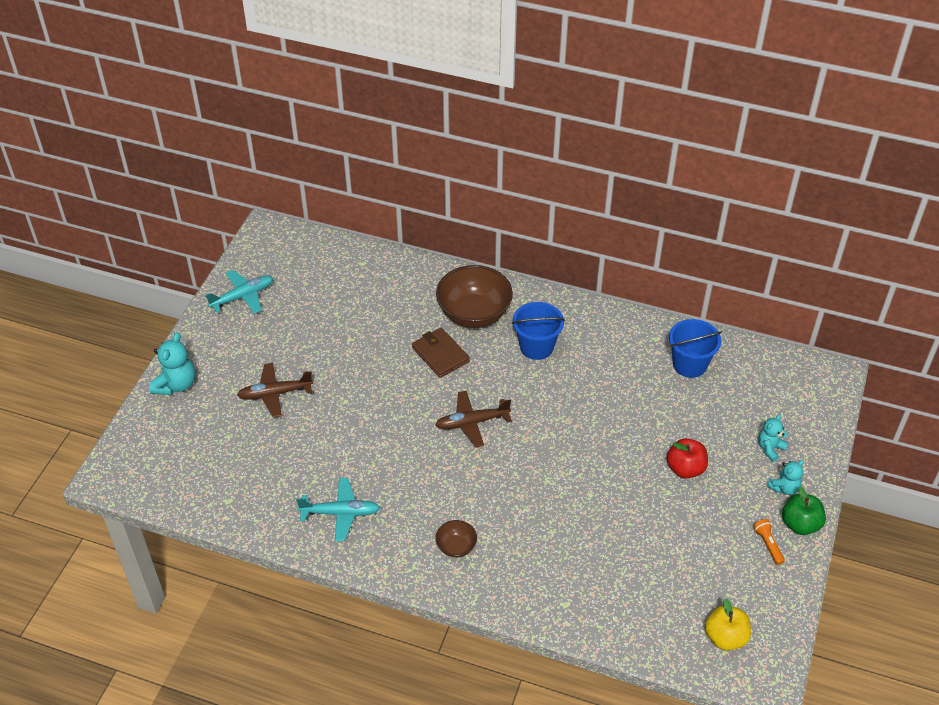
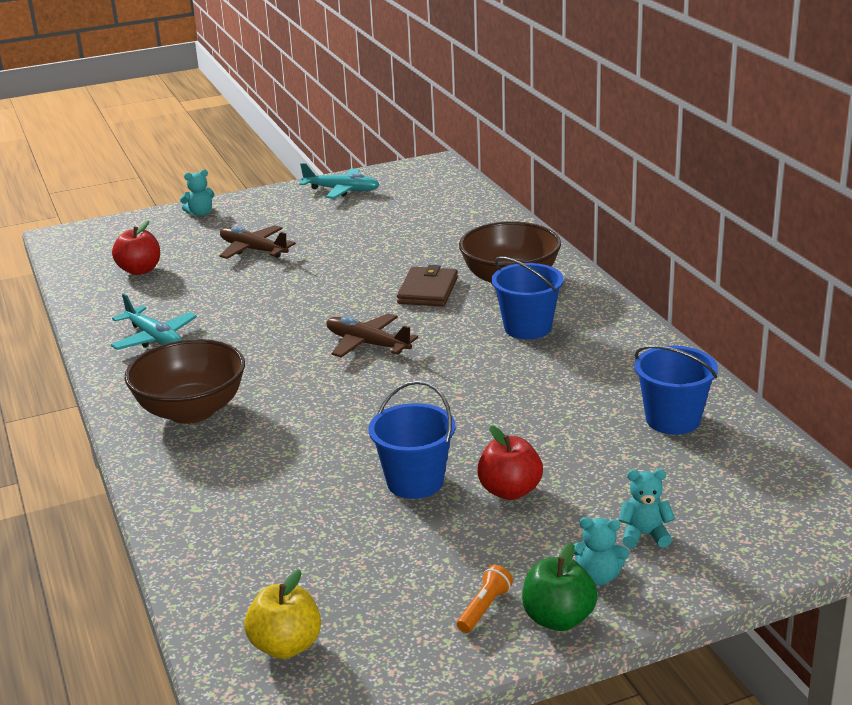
camera: 50 degrees right, 20 degrees down
(176, 384) = (200, 213): turquoise teddy bear -> turquoise teddy bear, size x0.63
(227, 466) = (140, 270): none -> red apple
(456, 547) = (191, 411): brown bowl -> brown bowl, size x2.10
(638, 498) = (415, 482): none -> blue bucket

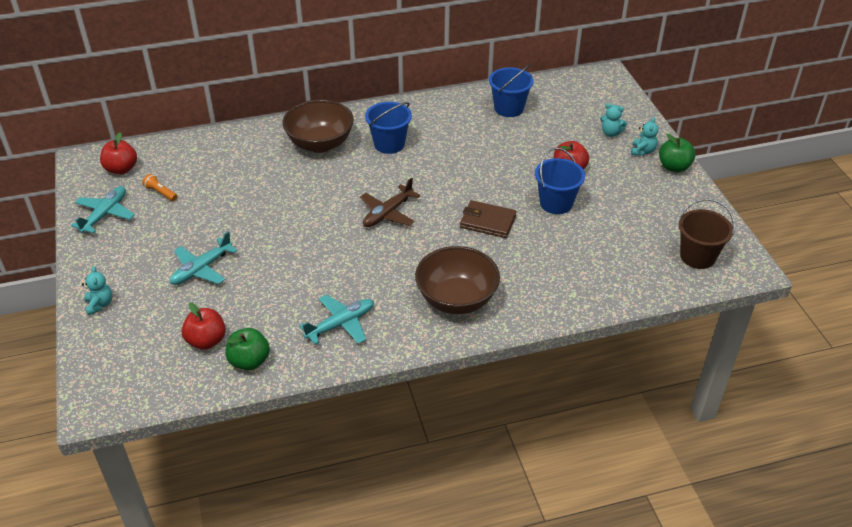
camera: 85 degrees left, 15 degrees up
(105, 296) = (249, 361): none -> green apple
(253, 250) = (201, 269): brown plane -> turquoise plane
(286, 646) = (697, 256): yellow apple -> brown bucket
(422, 183) = (121, 169): none -> red apple
(428, 290) = (319, 181): brown wallet -> brown wallet (487, 221)
(484, 608) = (666, 188): orange flashlight -> orange flashlight (160, 193)
(644, 535) = (610, 133): turquoise teddy bear -> turquoise teddy bear turned 75 degrees counterclockwise

